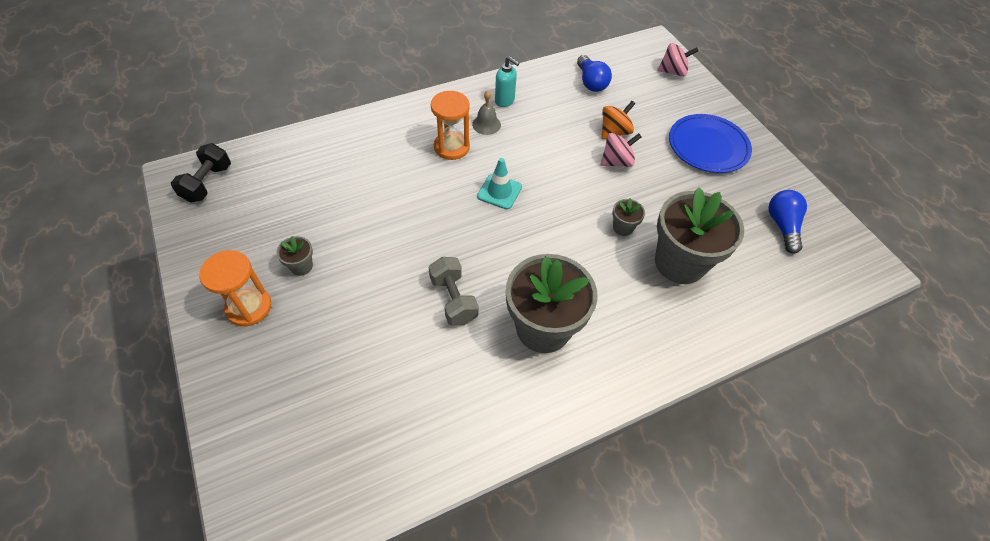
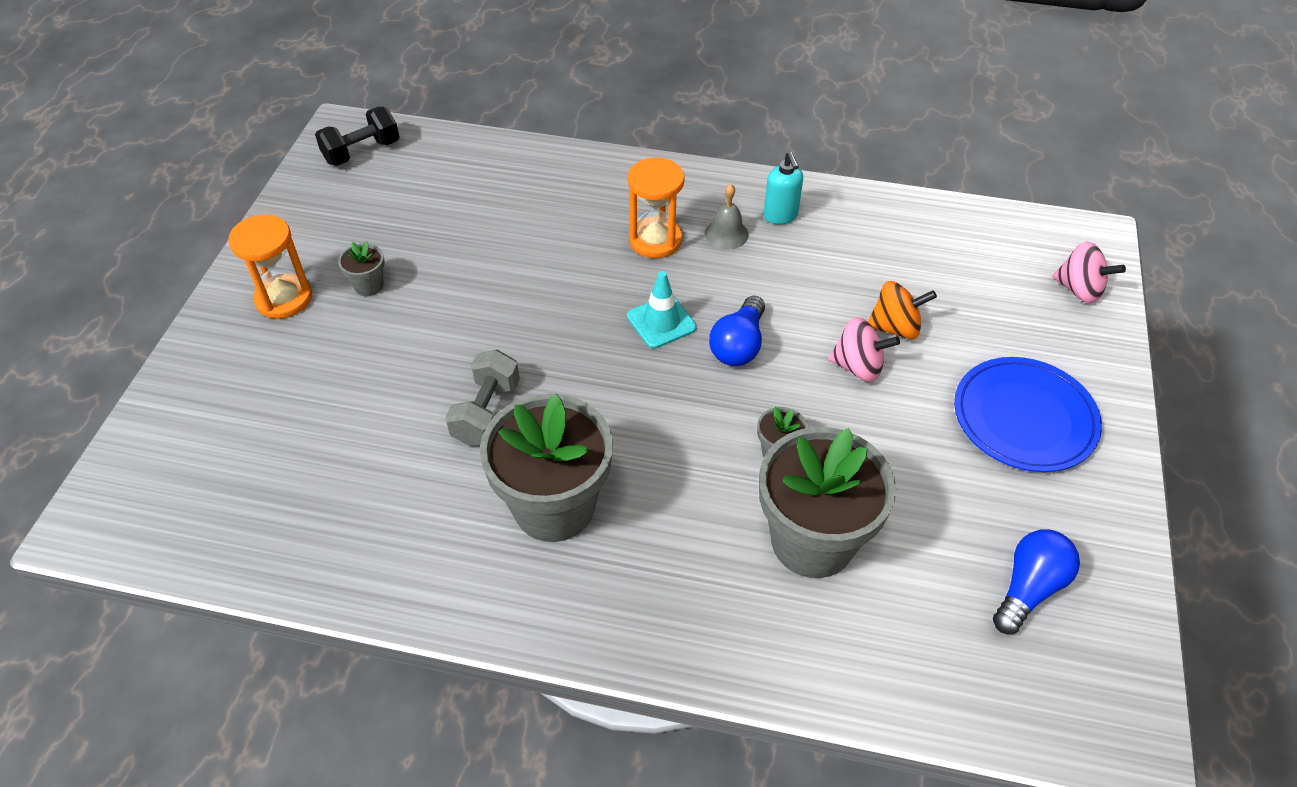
camera: 40 degrees right, 5 degrees down
(591, 82) = (929, 247): blue light bulb -> blue light bulb (738, 345)

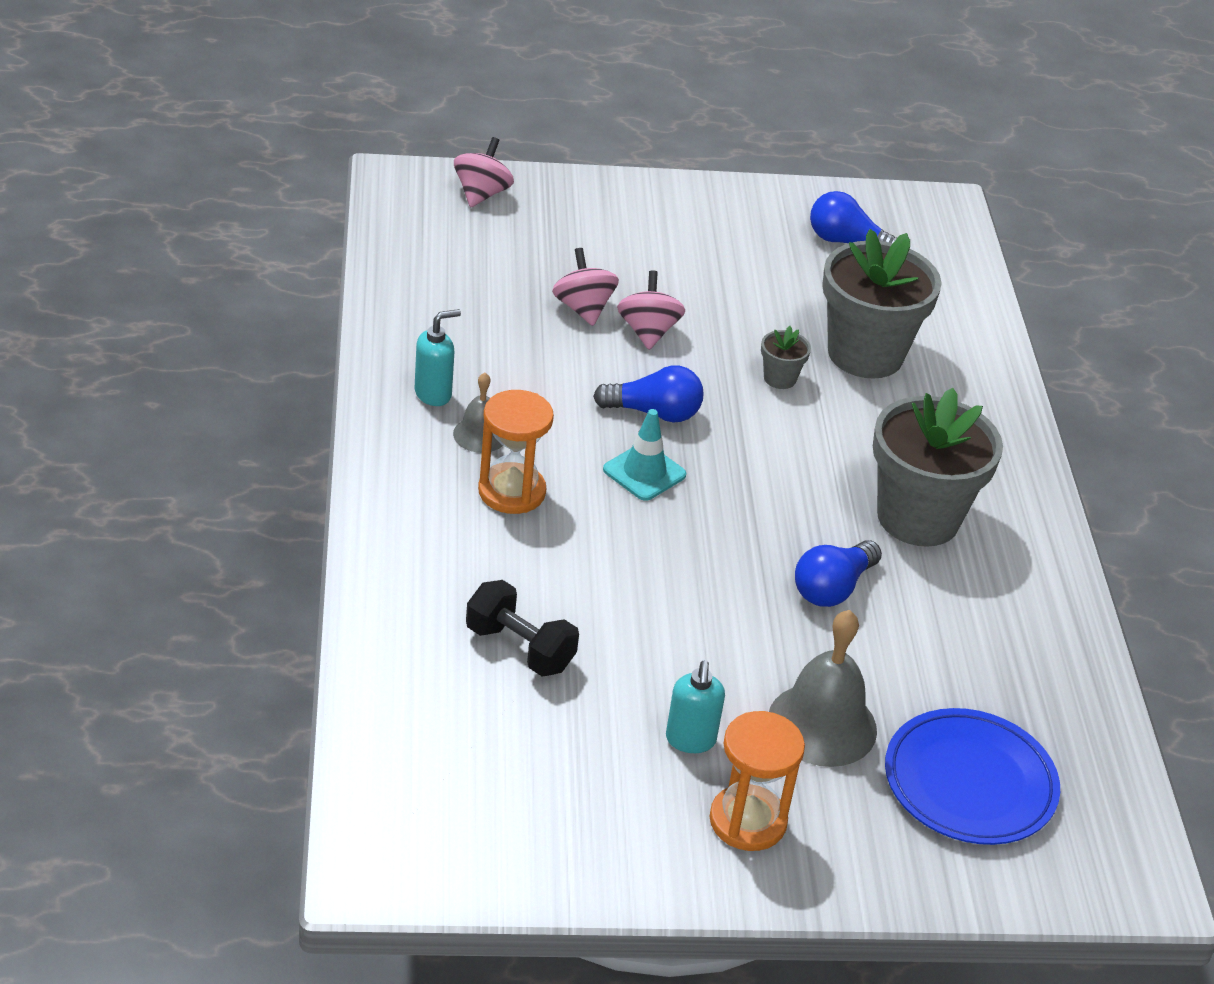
camera: 110 degrees left, 10 degrees down
(347, 364) = (822, 724): none -> grey bell
(362, 152) = (422, 827): black dumbbell -> black dumbbell (519, 648)
(369, 285) = (690, 740): grey flower pot -> turquoise soap dispenser
(486, 412) = (832, 588): grey dumbbell -> blue light bulb
(895, 327) = (583, 308): orange spinning top -> pink spinning top
(1024, 418) = (667, 235): blue plate -> blue plate (969, 782)

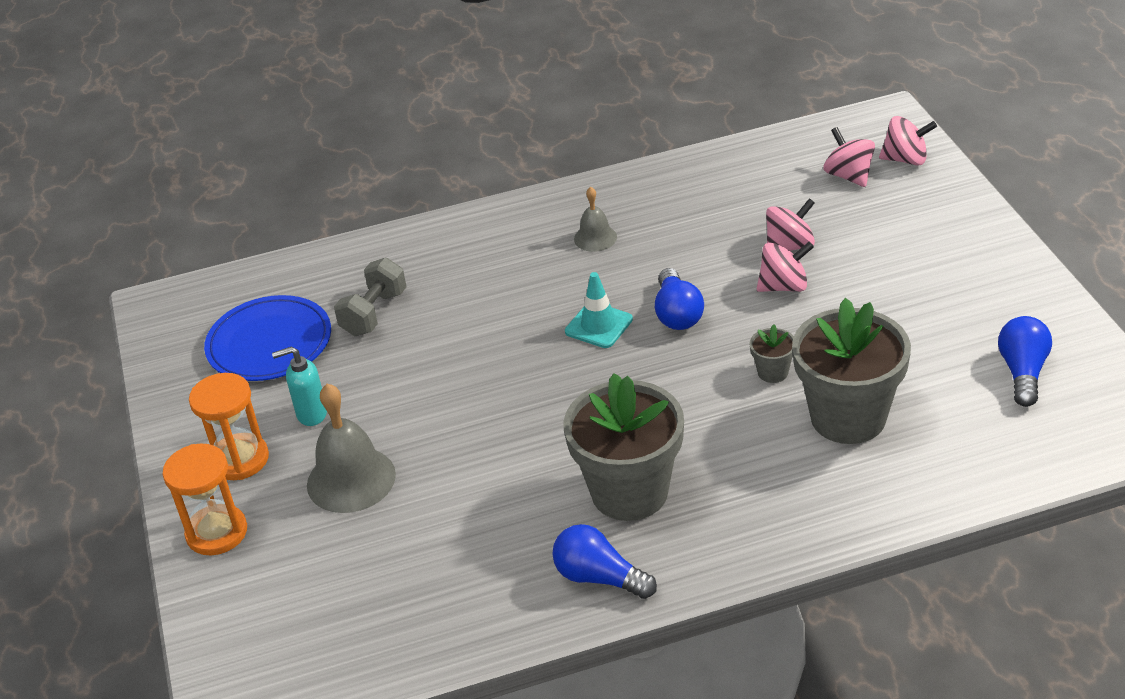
camera: 85 degrees right, 0 degrees up
(433, 394) = (629, 205): turquoise soap dispenser -> none
(485, 235) = (848, 176): none -> pink spinning top
(512, 492) = (538, 268): orange hourglass -> orange hourglass (217, 532)
(519, 648) = (374, 313): black dumbbell -> grey dumbbell
(832, 588) = (511, 456): blue light bulb -> blue light bulb (599, 577)
(969, 782) = (314, 576): blue plate -> blue plate (269, 343)

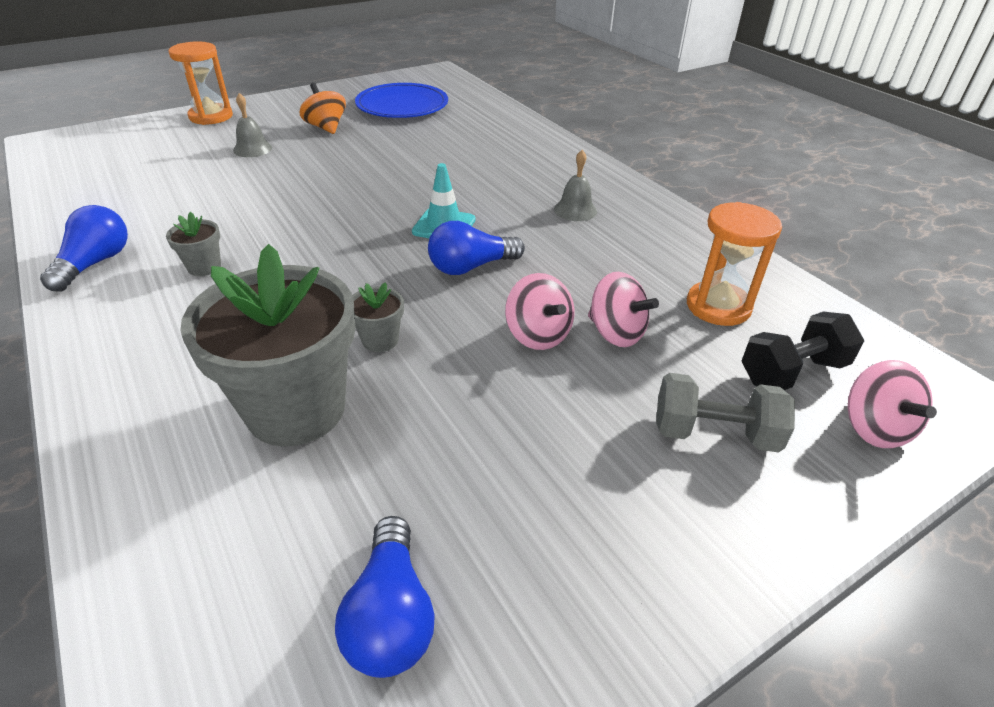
camera: 70 degrees right, 0 degrees up
(239, 459) = (281, 113): orange hourglass -> orange hourglass (718, 306)
(311, 414) = (326, 127): turquoise soap dispenser -> orange spinning top
(351, 479) = (252, 149): grey bell -> grey bell, size x0.56
(374, 313) = (442, 133): grey dumbbell -> grey dumbbell (714, 433)
(629, 492) = (204, 267): grey flower pot -> grey flower pot, size x0.42
(848, 176) = (792, 372): pink spinning top -> black dumbbell
(1023, 372) = (391, 615): blue light bulb -> blue light bulb turned 90 degrees clockwise

